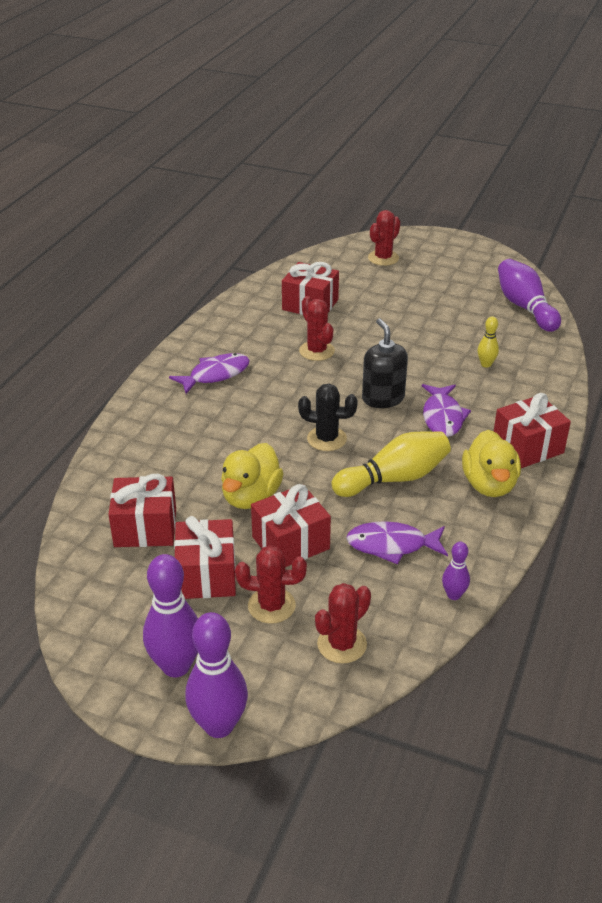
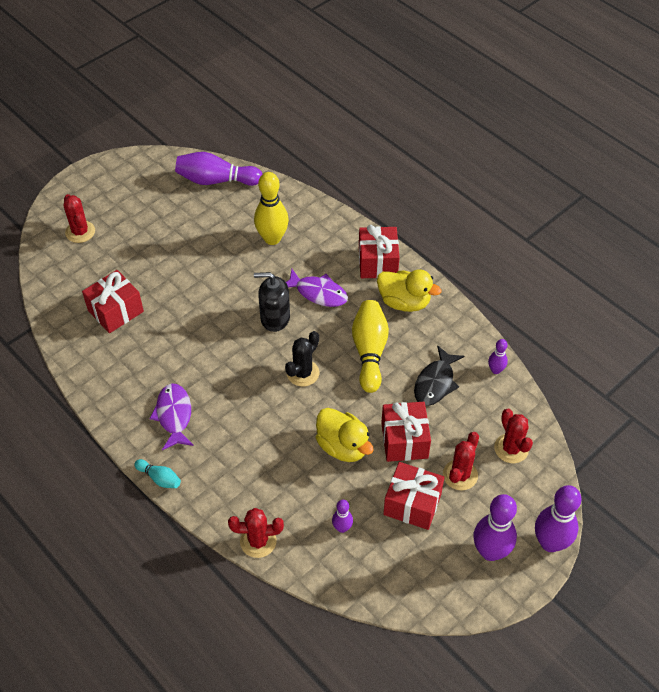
camera: 65 degrees left, 15 degrees up
(139, 389) = (159, 478): none -> turquoise bowling pin
(145, 528) = (342, 528): red gift -> purple bowling pin
(316, 351) = (186, 334): red cactus -> red cactus (258, 541)
(392, 545) = (435, 383): purple fish -> black fish
(486, 364) = (272, 238): yellow bowling pin -> yellow bowling pin, size x1.96

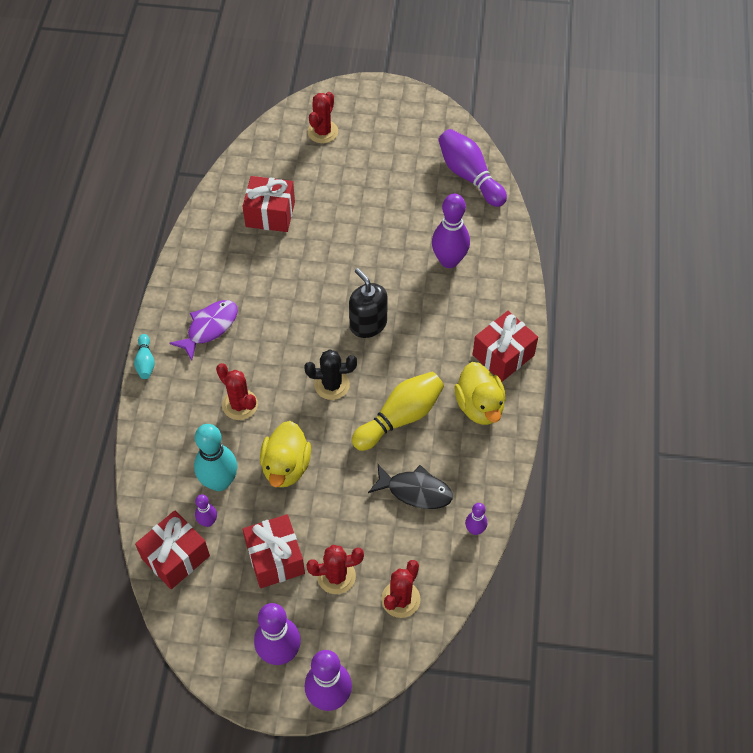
camera: 50 degrees right, 5 degrees up
(258, 541) = (146, 470): red cactus -> red cactus (240, 405)
(272, 238) = (449, 260): yellow bowling pin -> purple bowling pin
(315, 498) = (219, 482): none -> turquoise bowling pin
(318, 293) = (425, 335): purple fish -> none
(404, 440) = (333, 508): red gift -> red gift (175, 557)
(435, 383) = (415, 491): black fish -> black fish turned 150 degrees counterclockwise

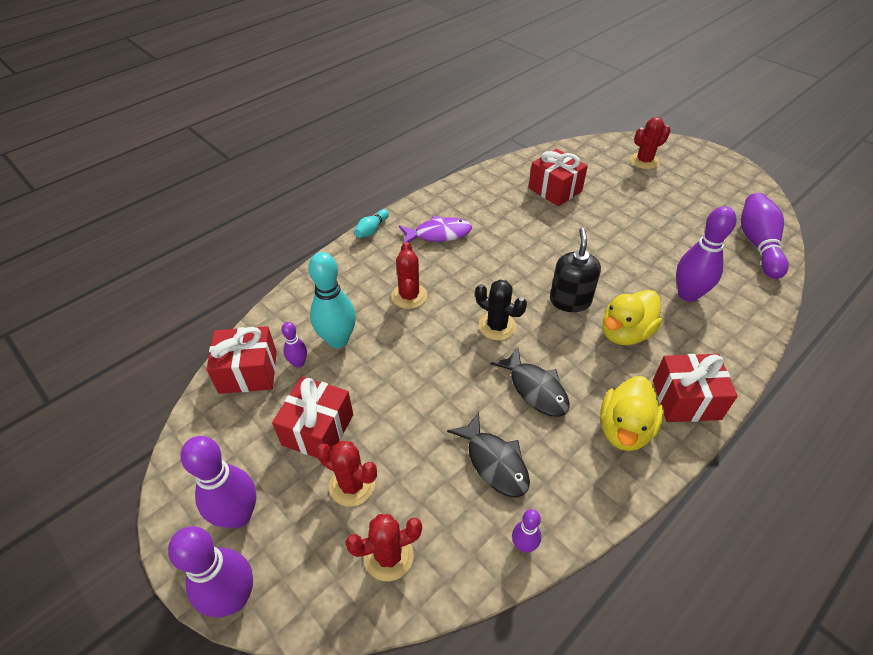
camera: 40 degrees right, 10 degrees down
(286, 466) = (399, 363): yellow duck -> yellow duck (625, 333)
(400, 417) = (535, 389): yellow bowling pin -> black fish

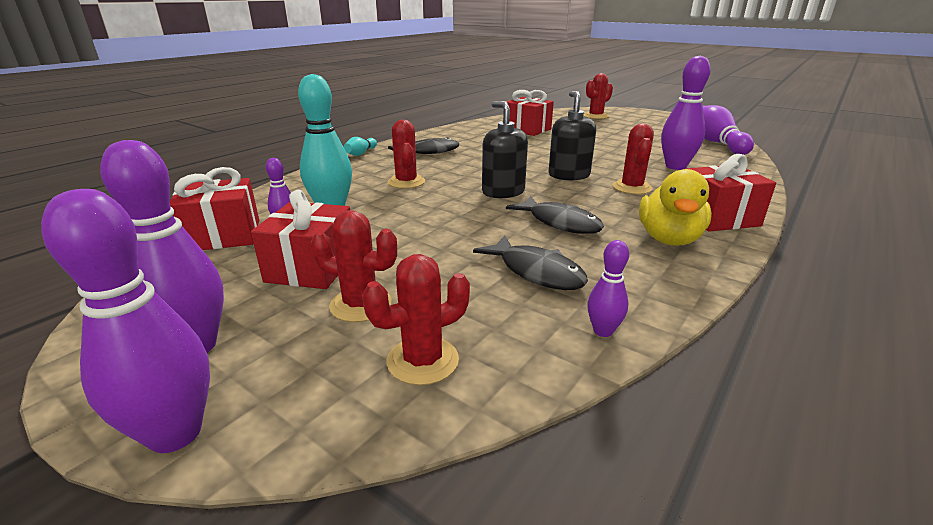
camera: 10 degrees left, 20 degrees down
(439, 234) = (428, 152): purple fish -> black fish
(497, 326) = (503, 192): black cactus -> black soap dispenser
(625, 333) = (632, 187): yellow duck -> red cactus

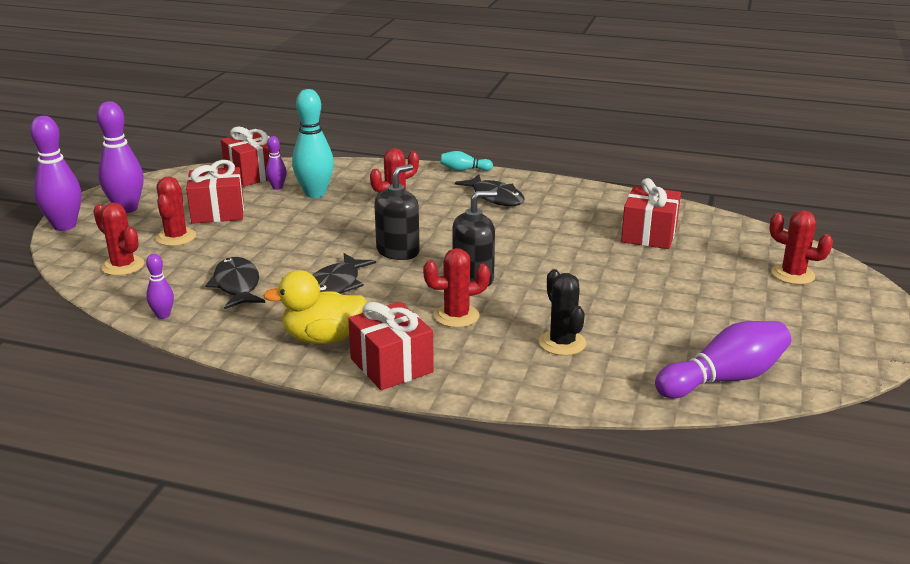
camera: 70 degrees right, 0 degrees up
(536, 272) = (237, 285): black fish -> black fish turned 135 degrees clockwise
(675, 166) = (562, 343): purple bowling pin -> black cactus

